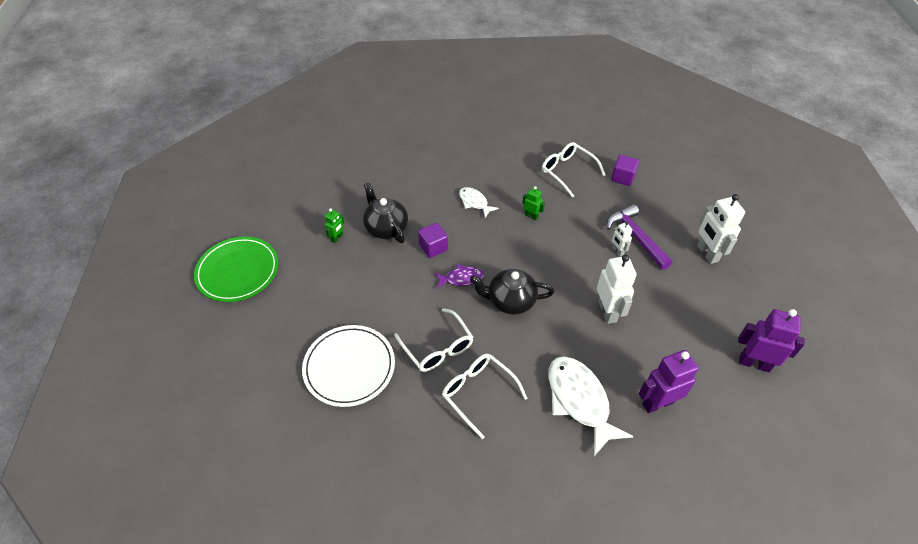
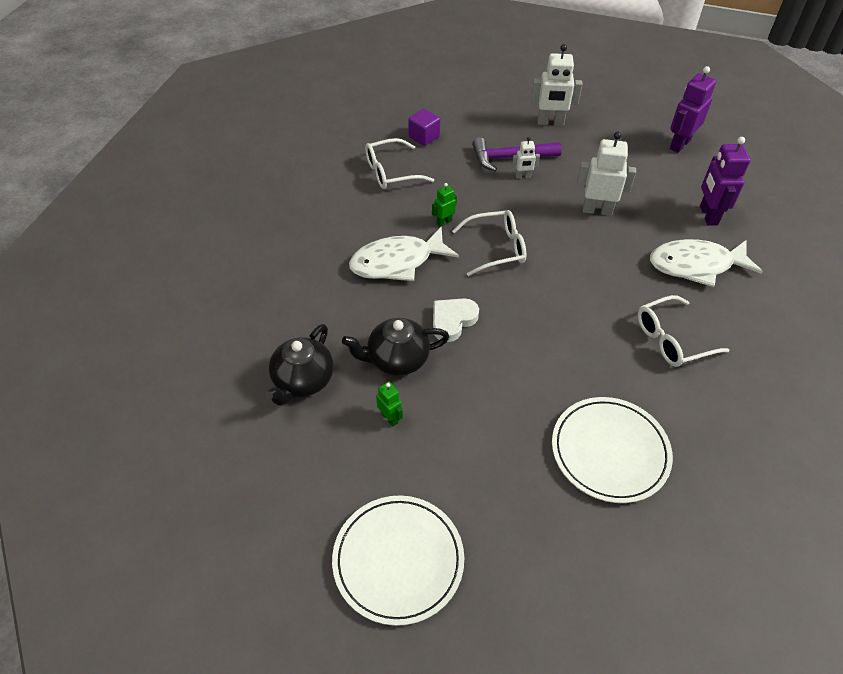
camera: 70 degrees left, 0 degrees up
(238, 271) = (398, 560): green plate -> white plate
(433, 247) = (452, 321): purple cube -> white heart
(437, 348) = (604, 357): white glasses -> white glasses (496, 248)
(461, 279) = (512, 308): purple fish -> none
(474, 202) = (397, 262): white fish -> white fish, size x1.85
(510, 301) = (559, 277): black teapot -> black teapot (303, 381)

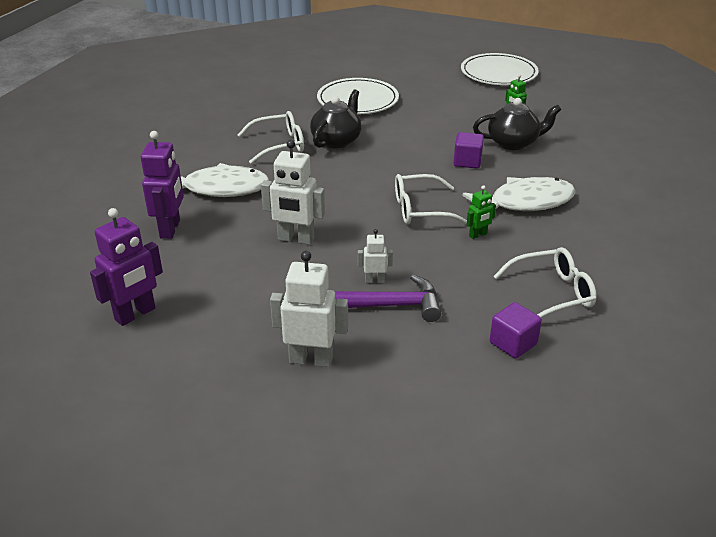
camera: 175 degrees left, 15 degrees down
(303, 381) = (587, 135): black teapot -> black teapot (337, 140)
(452, 321) = (467, 162): white heart -> purple cube

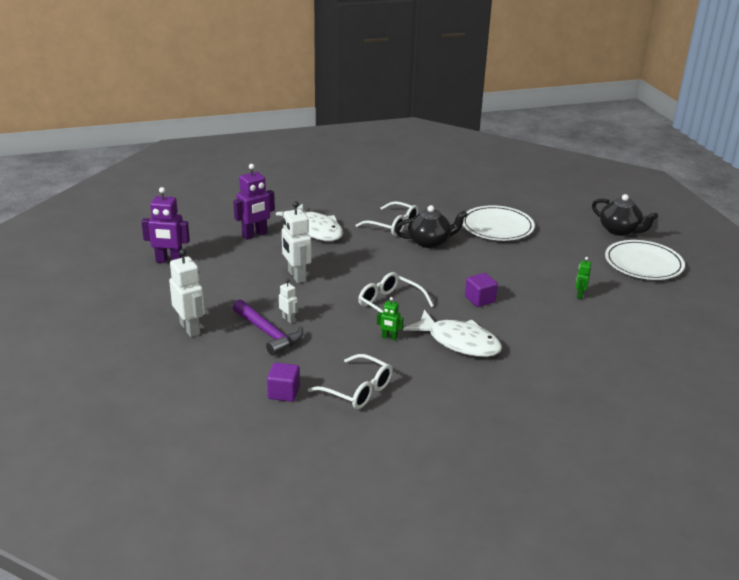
camera: 50 degrees right, 5 degrees down
(513, 143) = (538, 308): black teapot -> black teapot (620, 230)

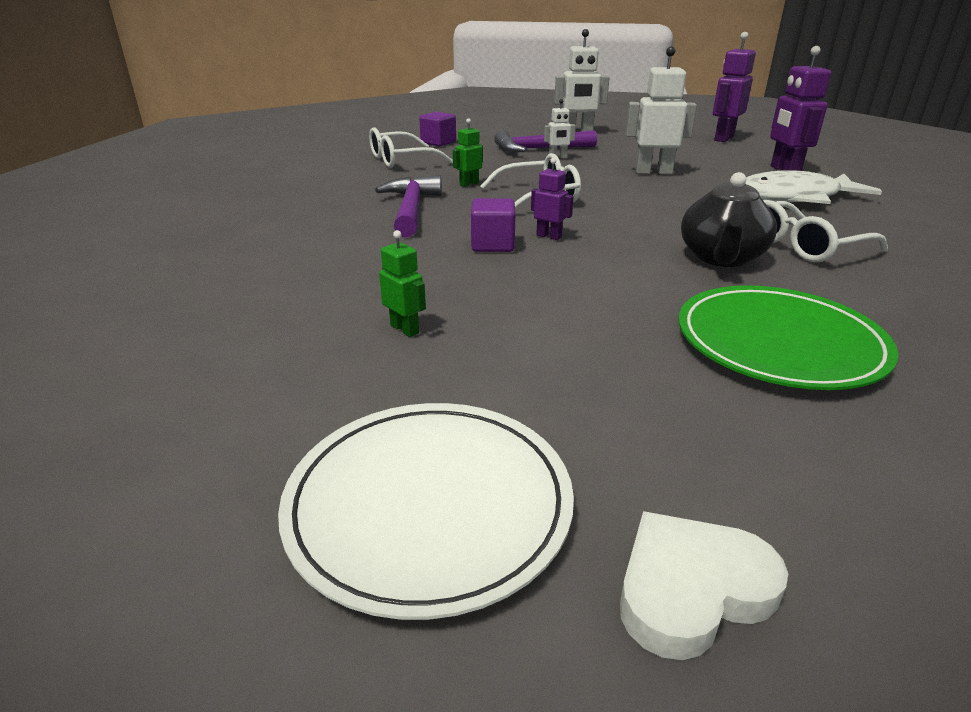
camera: 120 degrees right, 0 degrees up
(451, 287) = (549, 236): none -> purple robot
(459, 342) = (411, 209): white fish -> purple hammer
(497, 227) = (779, 342): white plate -> green plate
(620, 230) = (691, 589): black teapot -> white heart

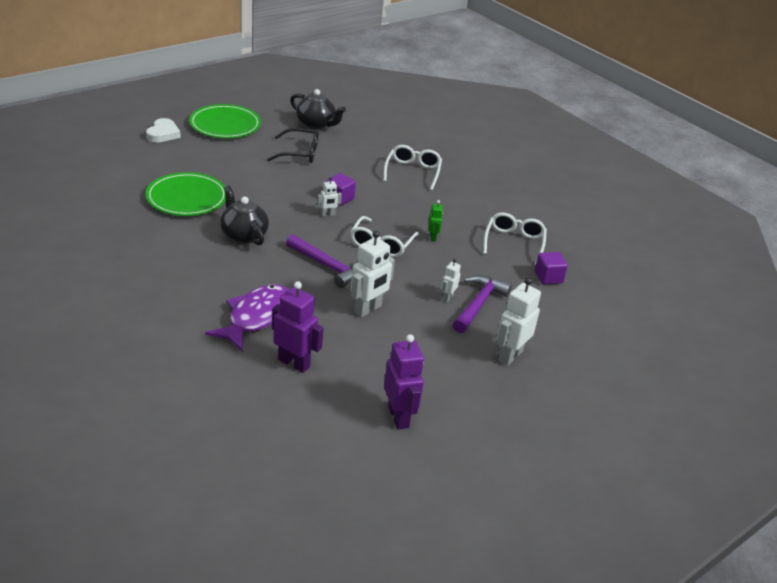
camera: 125 degrees right, 5 degrees up
(223, 375) = (316, 124): none -> black teapot
(405, 329) = (300, 153): green robot -> black glasses
(411, 209) = (413, 203): purple hammer -> purple hammer (328, 266)
(429, 505) = (225, 125): white plate -> green plate
(549, 236) = (328, 214): purple robot -> white robot
(794, 198) = (256, 317): white fish -> purple fish
(803, 245) = (217, 263): white glasses -> white glasses (412, 172)

